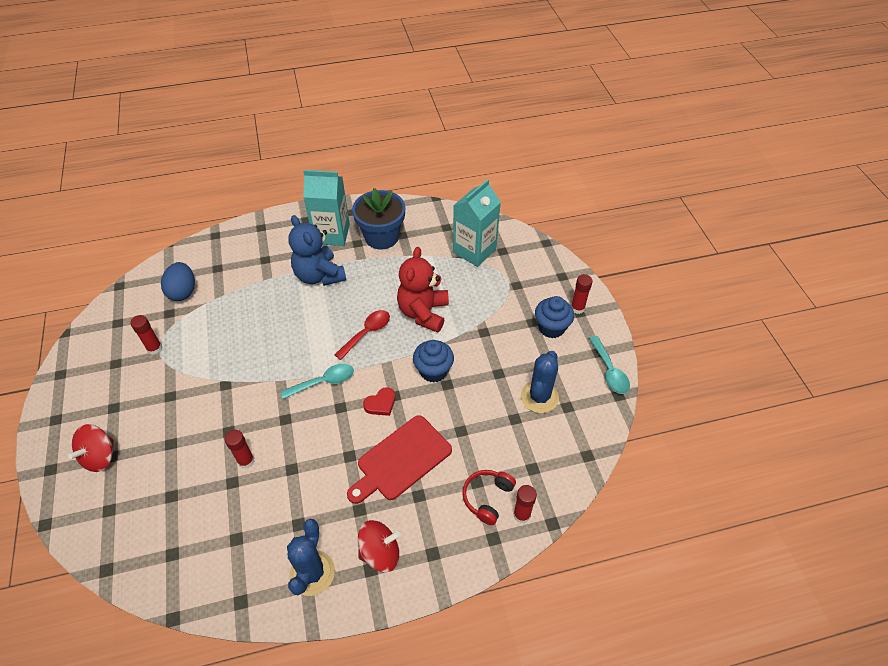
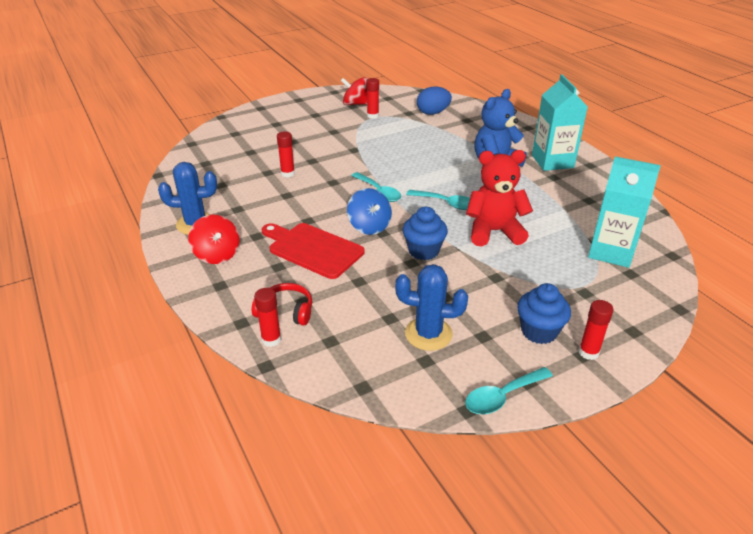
camera: 75 degrees right, 15 degrees down
(100, 456) = (274, 120): red spinning top -> red spinning top (355, 104)
(367, 333) = (446, 203): red spoon -> turquoise spoon
(380, 404) = (369, 226): red heart -> blue spinning top
(381, 237) = (574, 188): blue flower pot -> none

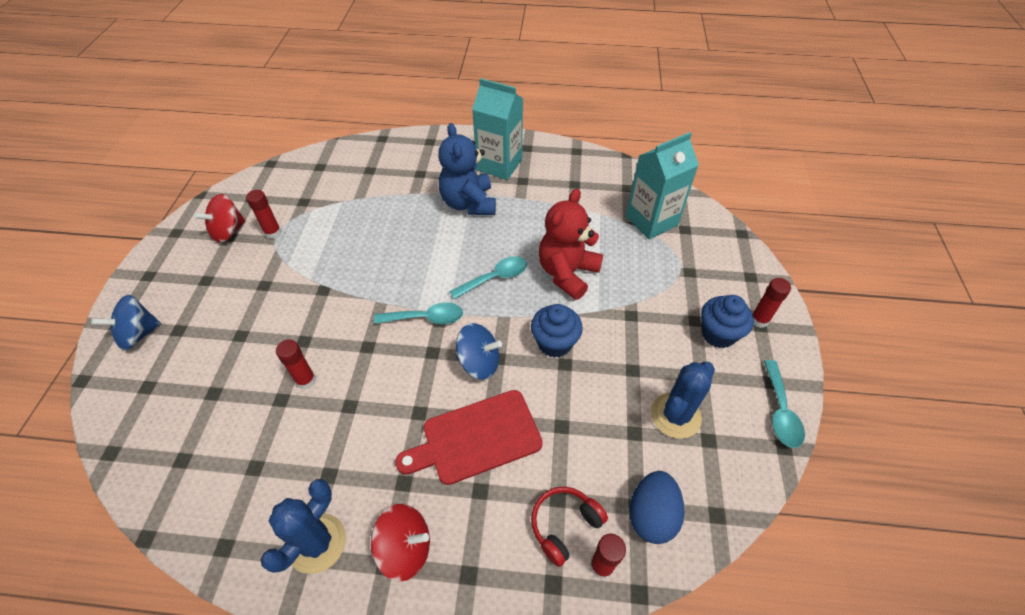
camera: 55 degrees left, 15 degrees up
(261, 116) = (139, 334): none -> blue spinning top
(433, 113) = (326, 184): blue egg -> blue egg (651, 515)

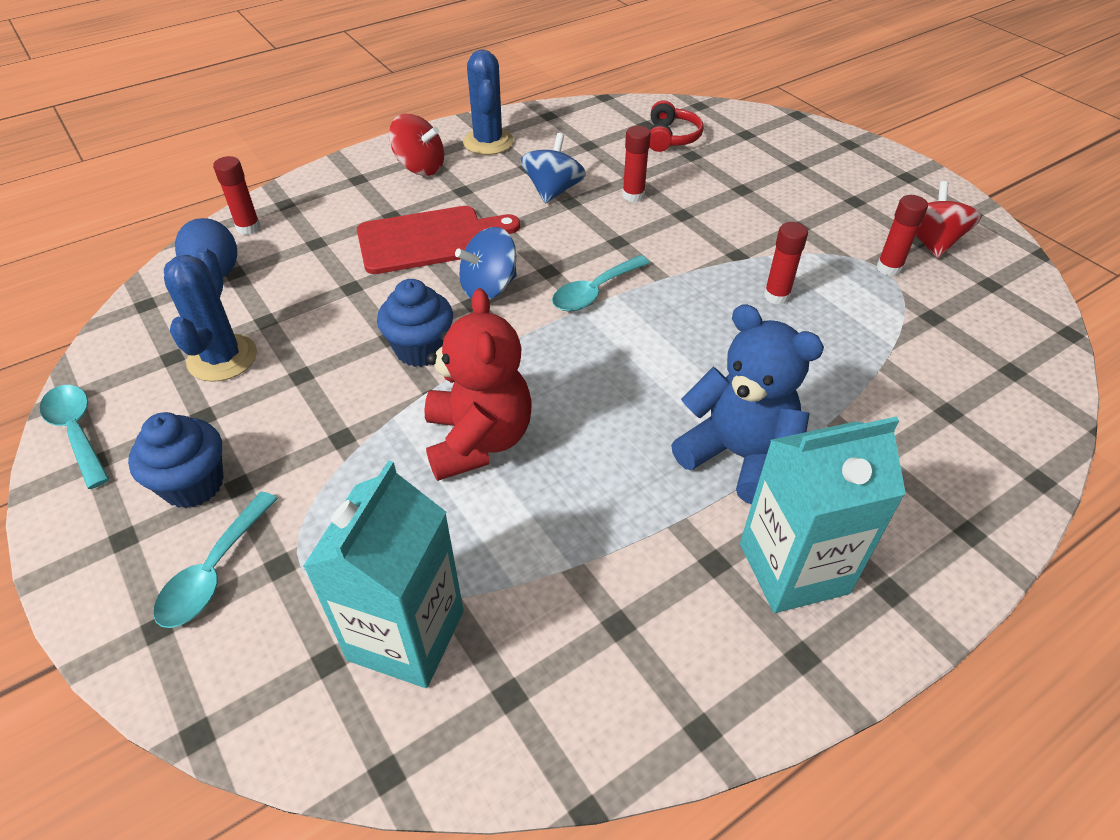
camera: 140 degrees right, 5 degrees down
(139, 334) = (819, 148): blue spinning top -> blue spinning top (553, 191)
(405, 548) = (420, 167): red spinning top -> red spinning top turned 120 degrees counterclockwise
(476, 438) = (429, 239): red cutting board -> red cutting board turned 45 degrees clockwise
(495, 278) = (569, 376): turquoise spoon -> turquoise spoon (214, 572)
(564, 525) = (297, 232): red headphones -> red headphones (671, 138)
(759, 320) = (126, 547): red glue stick -> red glue stick (776, 296)

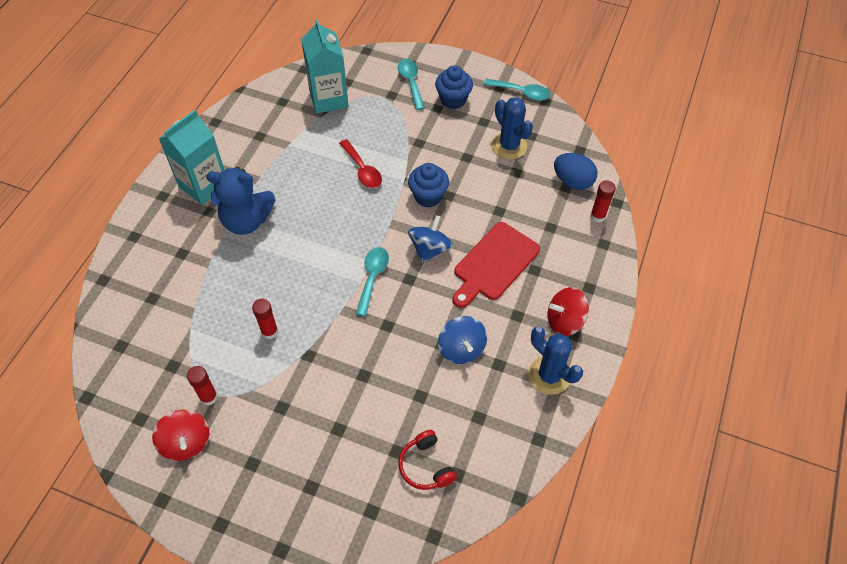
camera: 145 degrees right, 10 degrees up
(478, 440) = (362, 170): red teddy bear -> red spoon
(633, 196) = (407, 375): red glue stick -> none

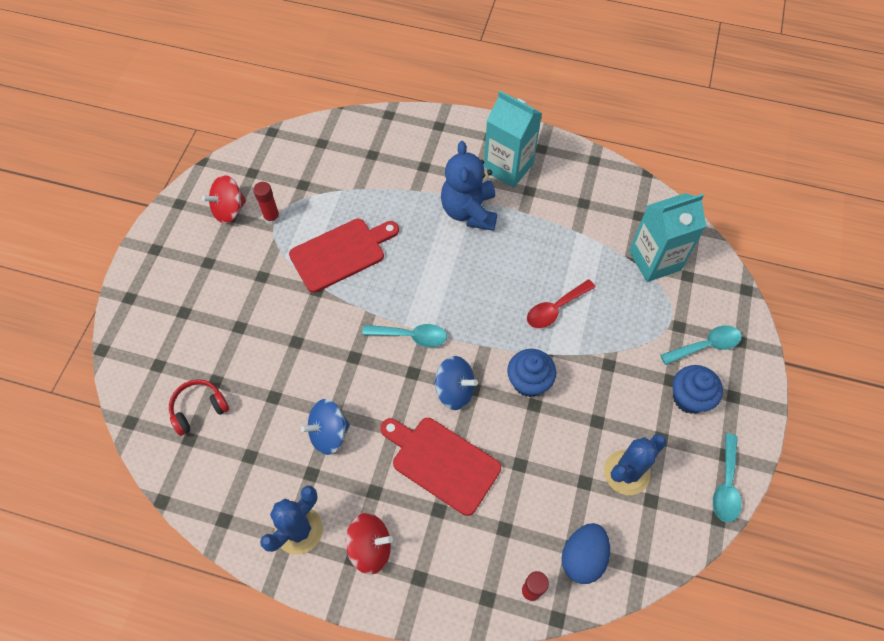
camera: 85 degrees right, 5 degrees up
(269, 331) = (341, 253): red glue stick -> red cutting board
(564, 321) = (370, 547): red spinning top -> red spinning top turned 105 degrees clockwise

